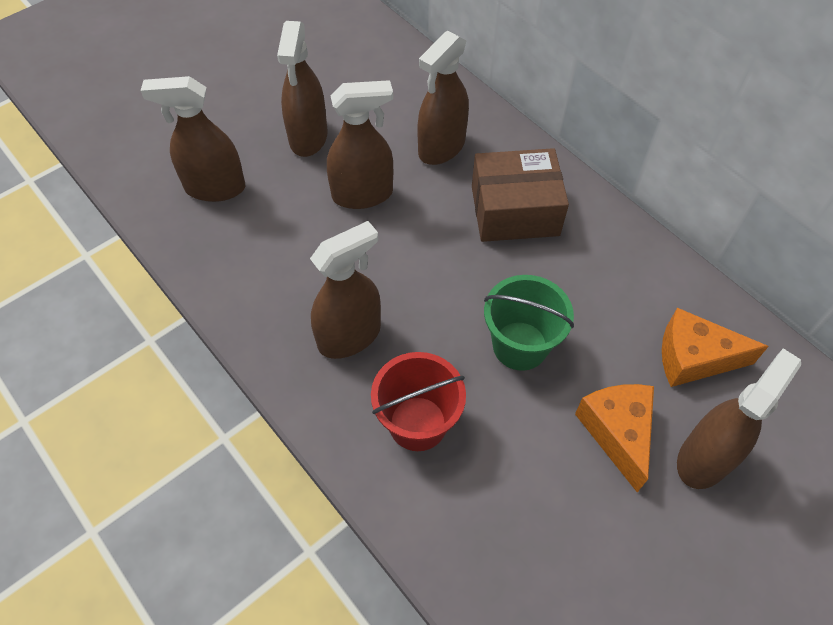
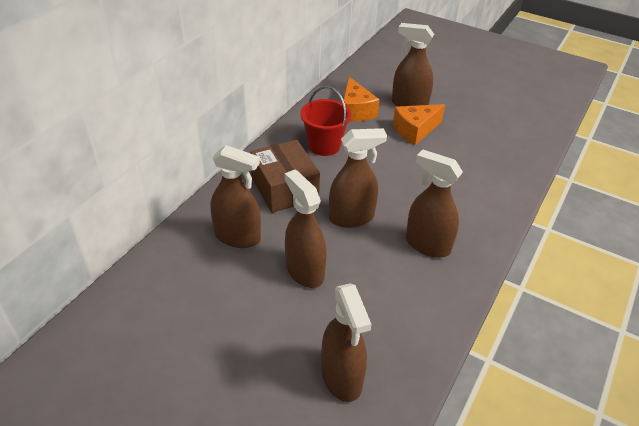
camera: 110 degrees left, 15 degrees down
(308, 137) = (255, 326): brown spray bottle -> brown spray bottle (351, 217)
(417, 423) = (462, 200): red bucket -> red bucket (324, 145)
(520, 346) = (386, 170): green bucket -> none

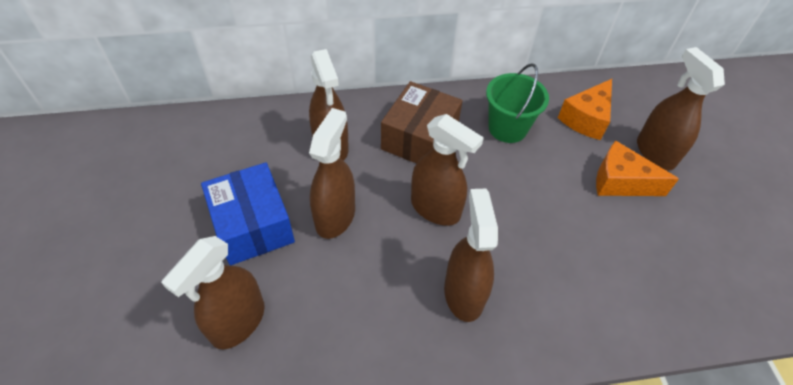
camera: 50 degrees right, 10 degrees up
(262, 322) = (253, 225): none -> blue box
(324, 145) = (507, 128): red bucket -> green bucket

